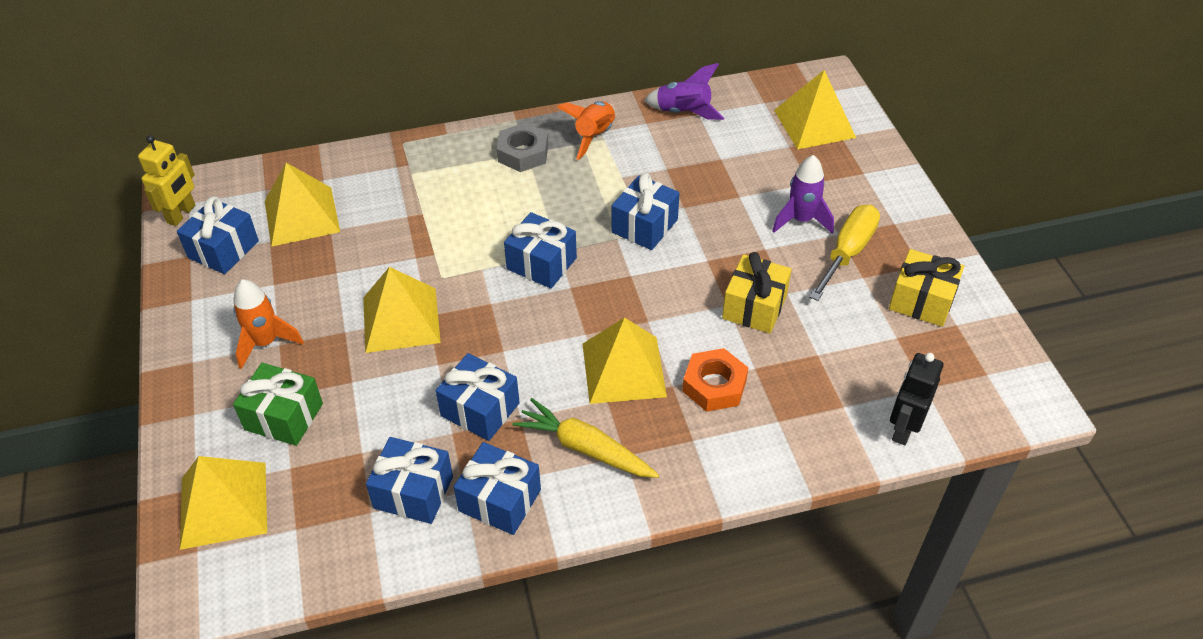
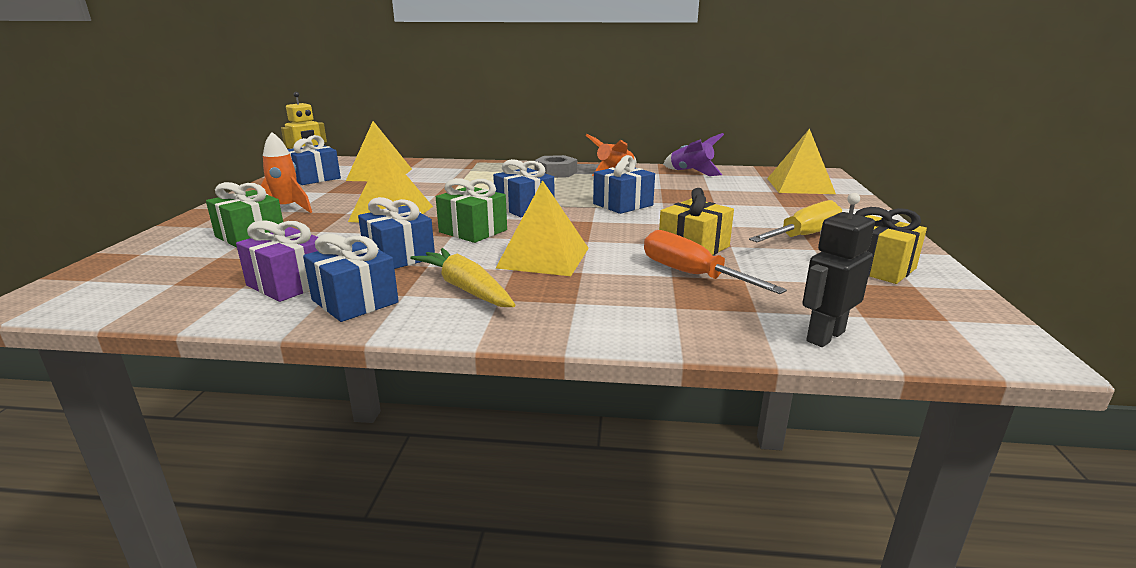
camera: 20 degrees right, 25 degrees down
(223, 505) = (143, 263): yellow pyramid -> none
(413, 492) = (289, 284): blue gift -> purple gift
(520, 335) = (473, 231): none -> green gift
(714, 385) = (623, 278): orange nut -> none
(771, 361) = (691, 275): none -> orange screwdriver
(801, 220) = (765, 218): purple rocket -> none

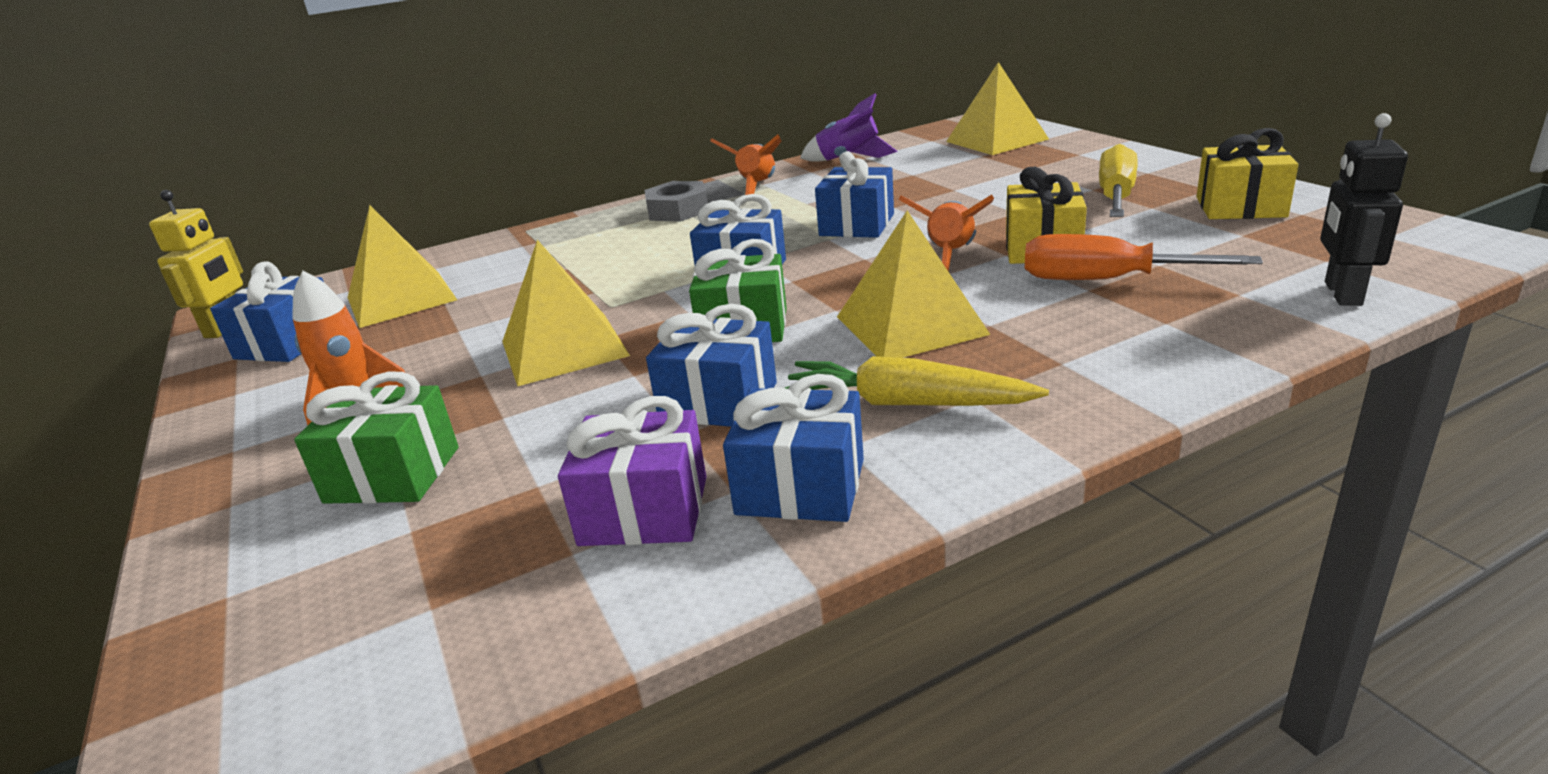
camera: 30 degrees left, 5 degrees up
(635, 234) = (950, 257): none -> orange rocket

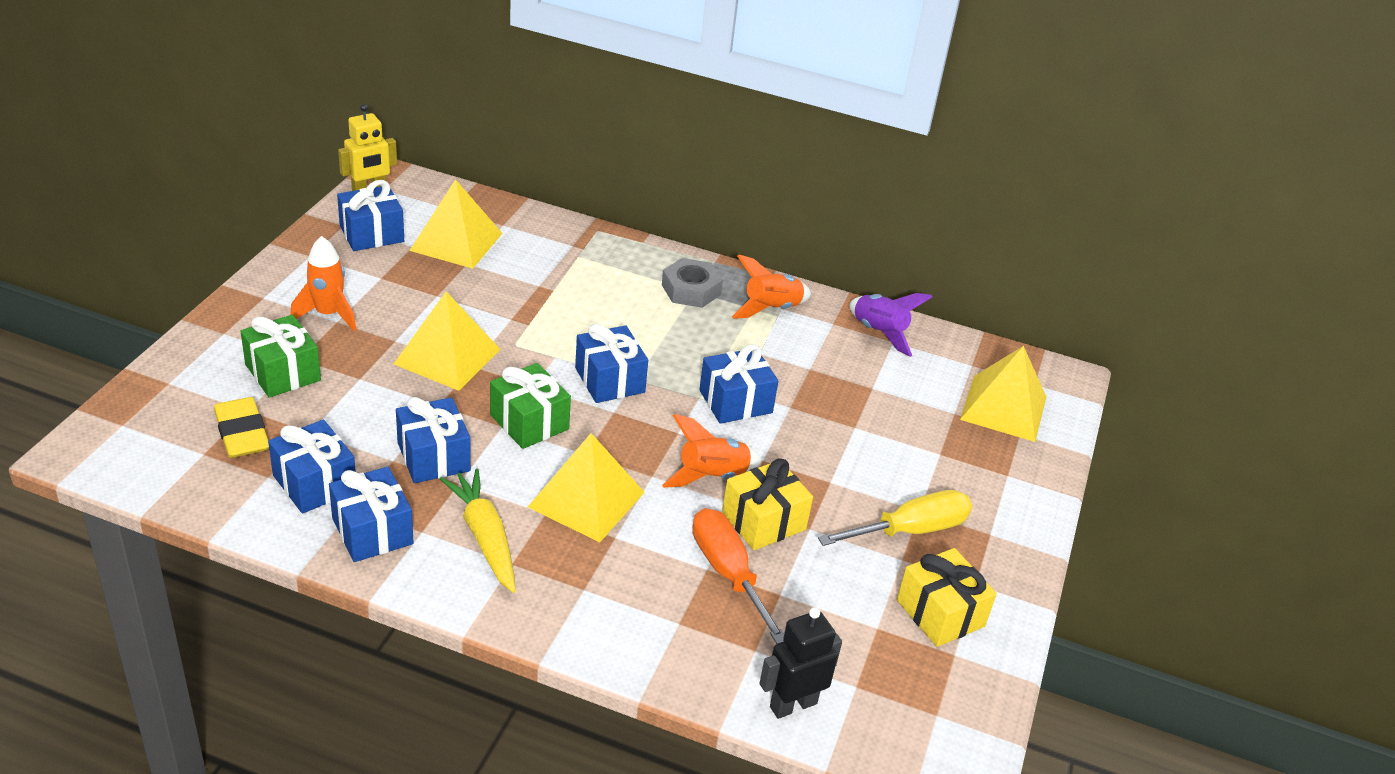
camera: 40 degrees right, 10 degrees up
(448, 550) = (242, 433): none -> yellow eraser
(644, 511) = (314, 483): purple gift -> blue gift

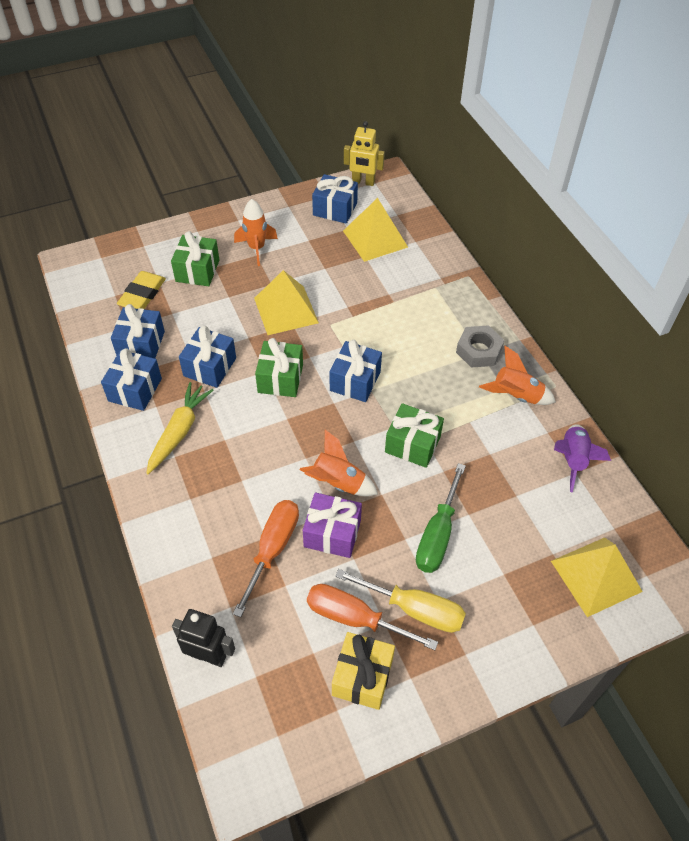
camera: 50 degrees right, 15 degrees up
(586, 499) = (253, 446): yellow pyramid -> none
(735, 401) = (412, 444): blue gift -> green gift
(764, 521) = (332, 533): yellow gift -> purple gift
(852, 460) = (437, 535): none -> green screwdriver
(874, 574) = (354, 618): none -> orange screwdriver

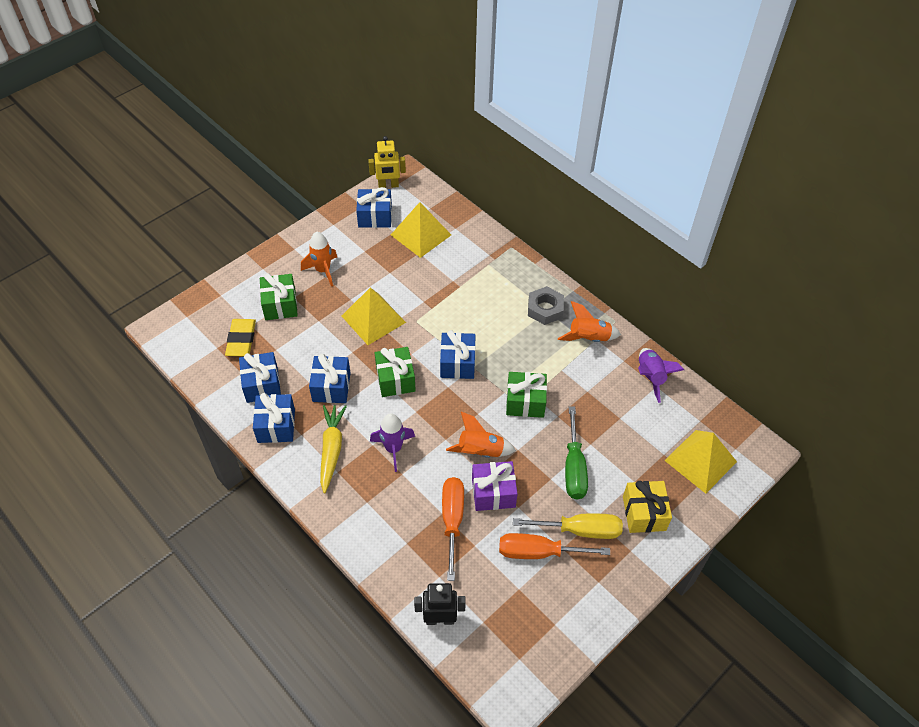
camera: 20 degrees left, 0 degrees up
(244, 451) = (393, 449): none -> purple rocket
(362, 677) = (563, 594): yellow gift -> yellow gift (644, 513)

